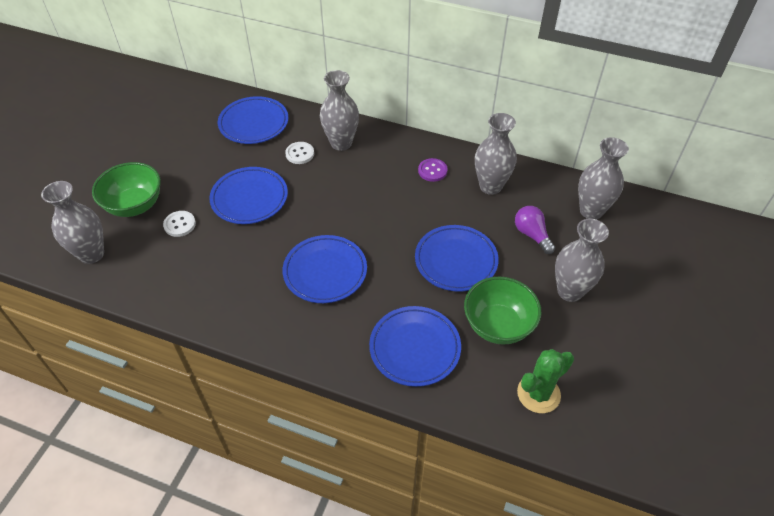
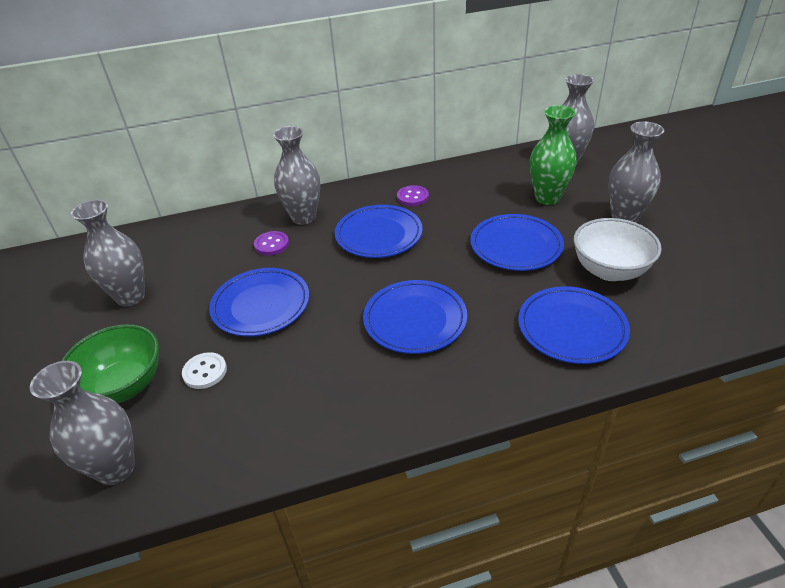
camera: 35 degrees left, 10 degrees down
(254, 123) = (191, 245): blue plate -> blue plate (379, 235)
(300, 154) = (271, 244): white button -> purple button
(490, 186) = (473, 184): grey vase -> grey vase (130, 297)
(498, 325) = (609, 270): green bowl -> white bowl
(532, 235) = (547, 198): purple light bulb -> green vase
(538, 394) = (703, 297): green cactus -> none

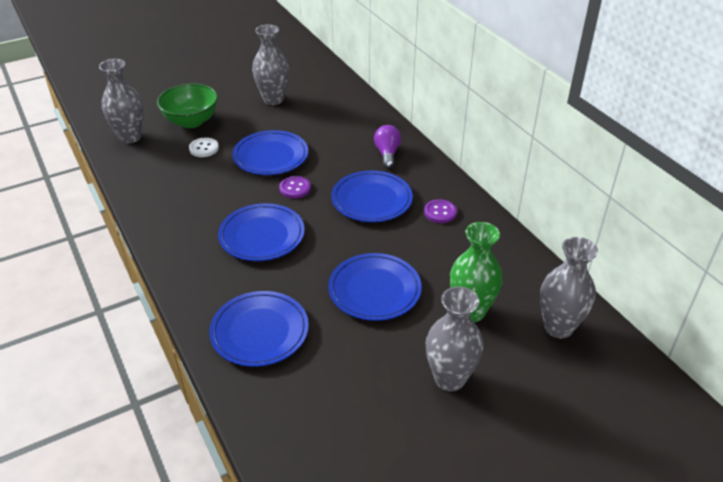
camera: 75 degrees right, 0 degrees up
(271, 244) = (345, 145): purple button -> purple button (295, 188)
(303, 217) = (387, 154): grey vase -> purple light bulb
(609, 270) = (348, 361): white bowl -> none

